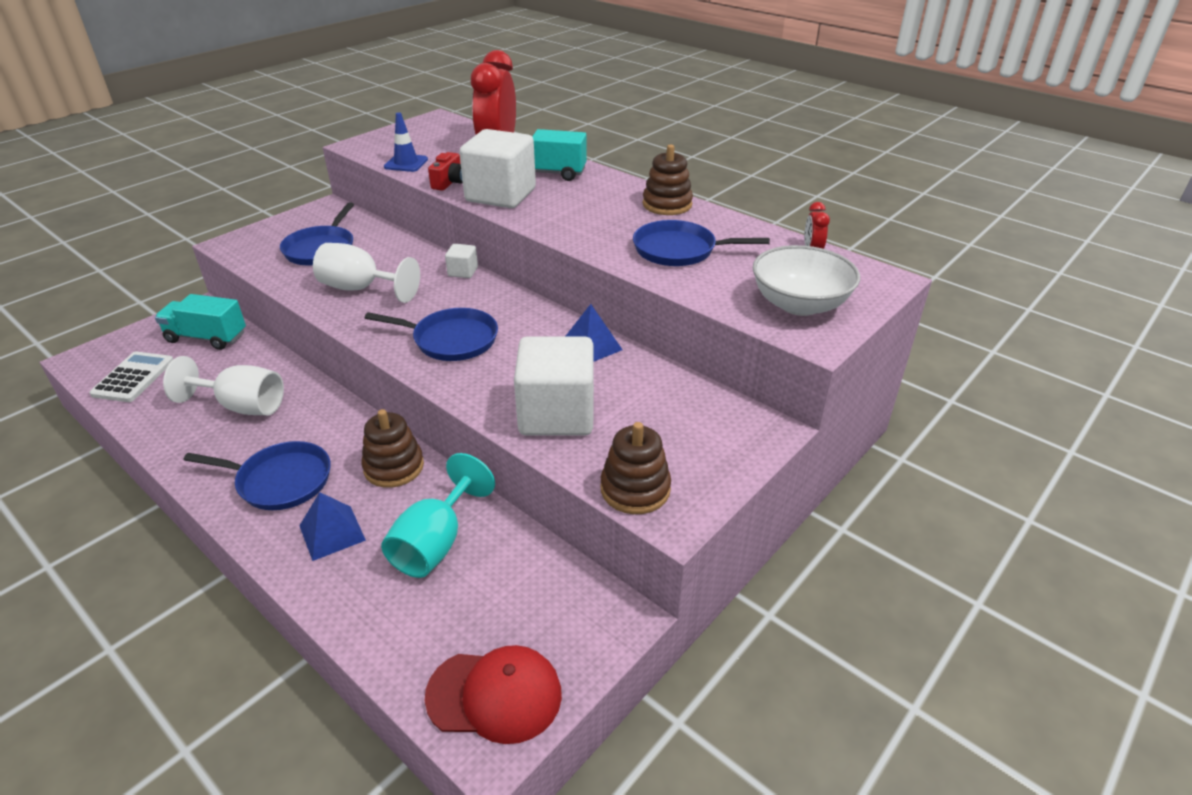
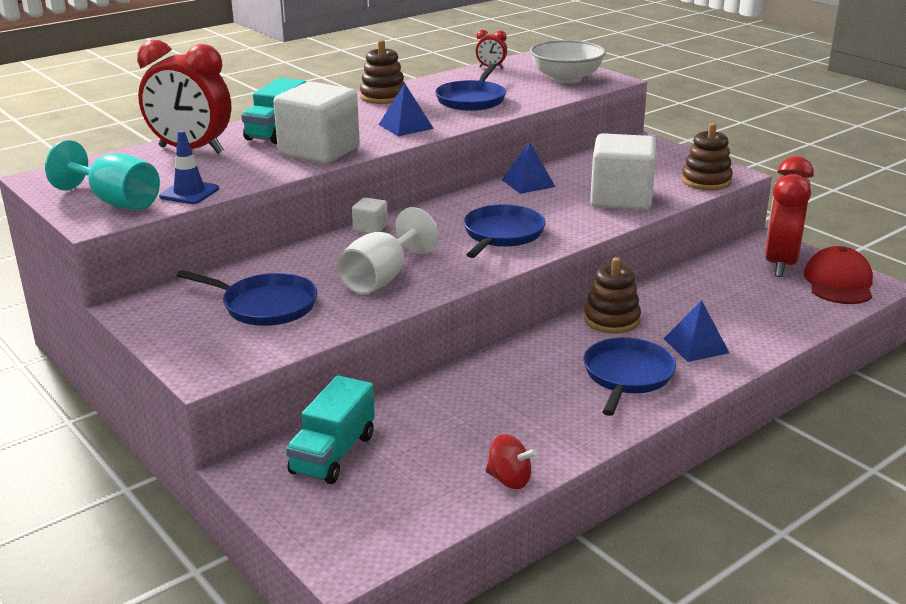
camera: 80 degrees left, 10 degrees down
(133, 377) = (412, 502): white calculator -> none
(141, 420) = (509, 479): none -> red spinning top
(242, 406) = (499, 410): white goblet -> none
(436, 543) = (705, 301): turquoise goblet -> turquoise goblet (116, 202)
(449, 182) = (268, 172): red camera -> none
(549, 627) = (780, 264): none -> red clock
(578, 224) = (406, 126): none -> blue pyramid

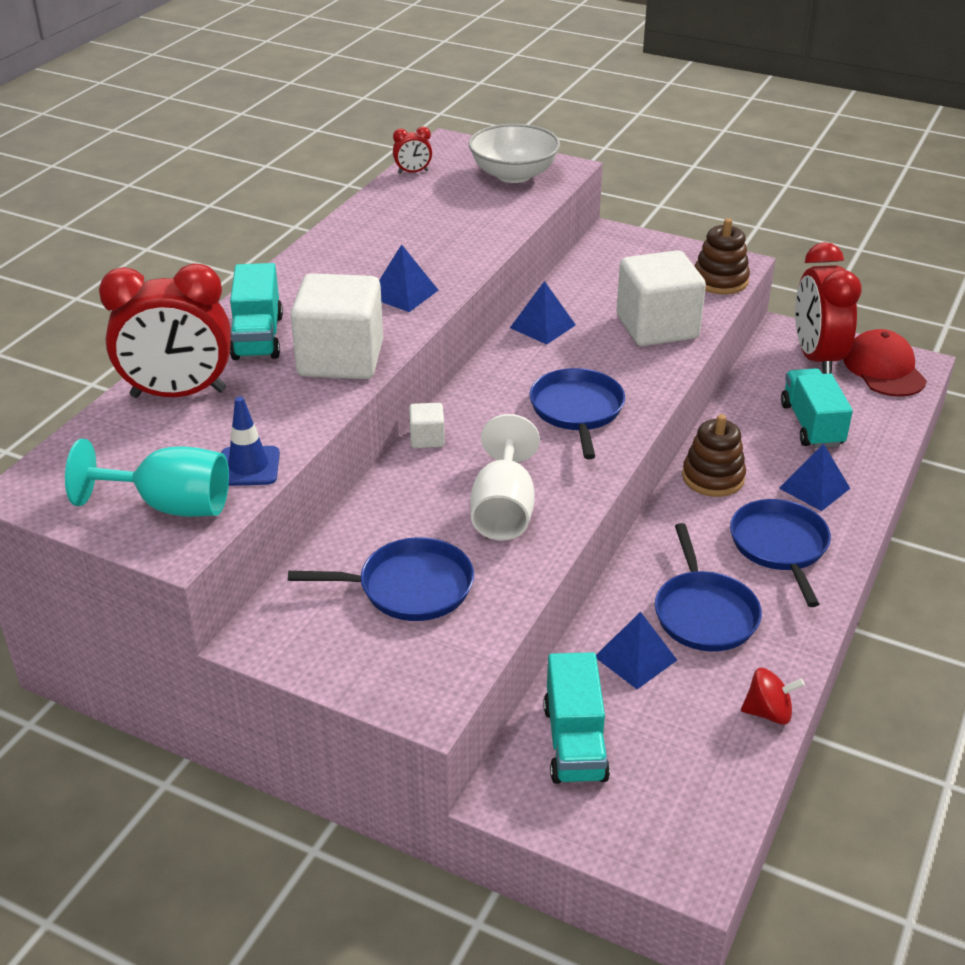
camera: 25 degrees left, 10 degrees up
(383, 97) = (331, 248): brown stacking toy -> none
(433, 416) = (635, 658): none -> blue pyramid
(472, 100) = (439, 232): blue pan -> blue pan (704, 613)
(733, 305) = (811, 425): none -> turquoise truck

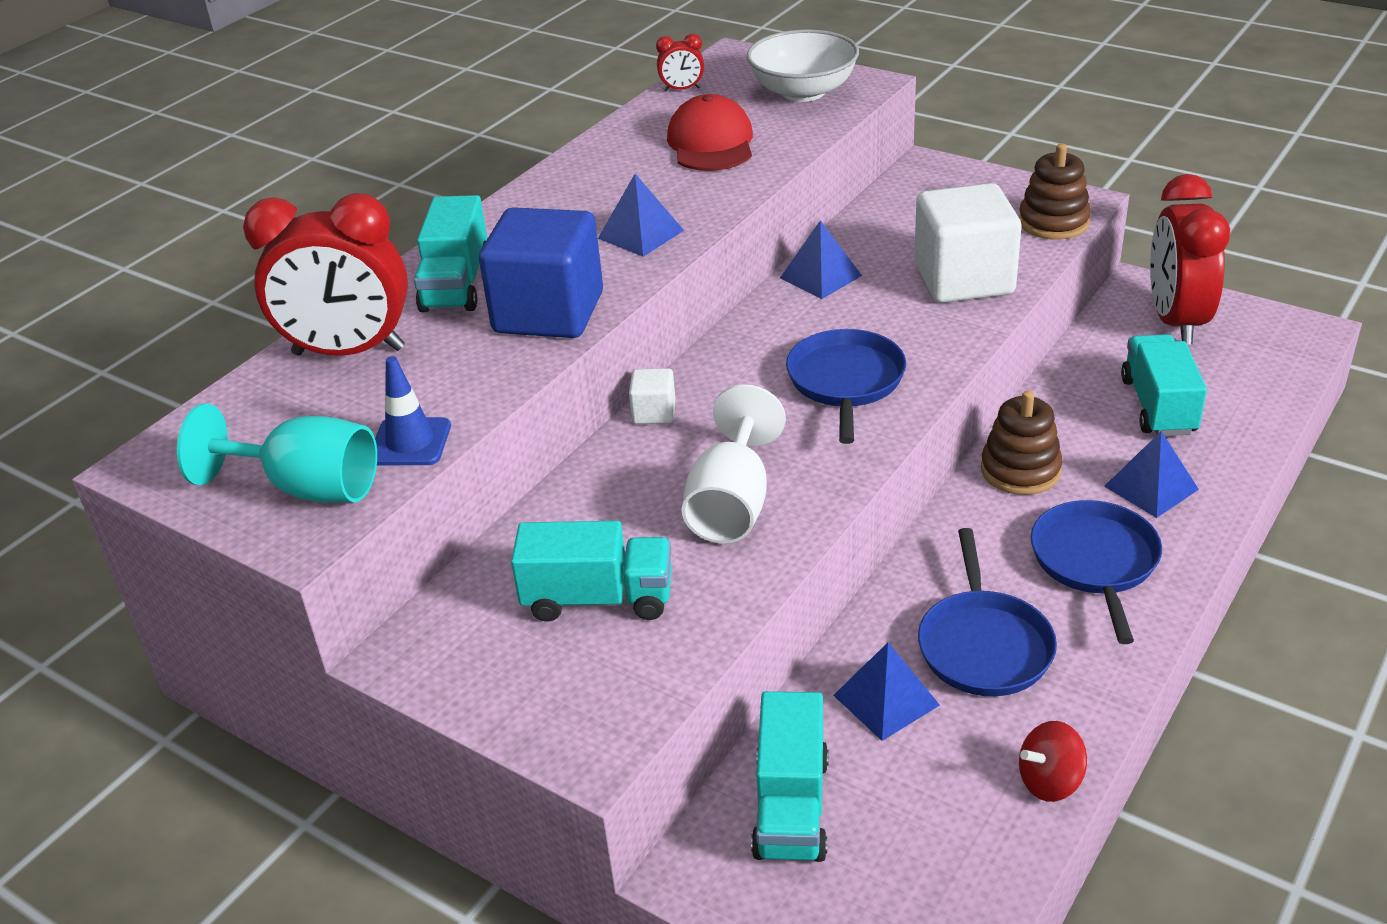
camera: 10 degrees right, 0 degrees up
(340, 359) = (548, 313): white cube -> blue cube
(410, 587) = (598, 598): blue pan -> turquoise truck
(768, 712) = (1050, 781): red spinning top -> red spinning top turned 150 degrees clockwise
(884, 369) = (1263, 337): red cap -> red cap (711, 143)

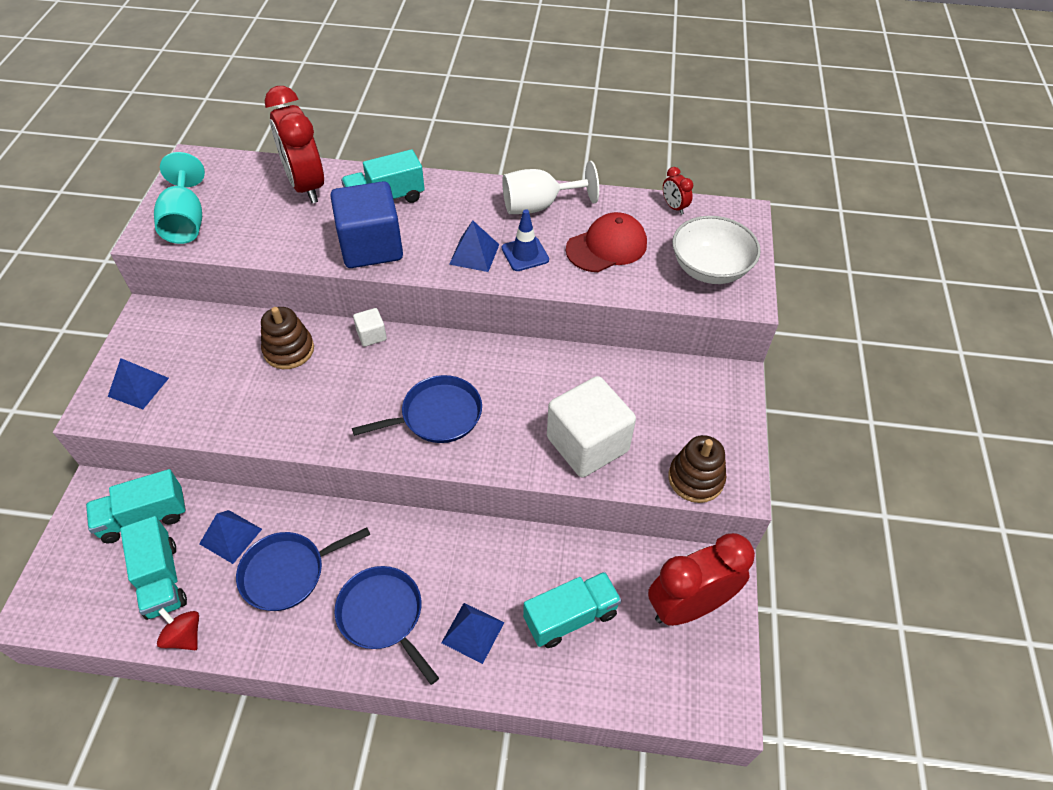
camera: 60 degrees right, 15 degrees up
(410, 442) = (232, 241): blue traffic cone -> blue traffic cone (525, 254)
(598, 598) = (204, 371): turquoise truck -> turquoise truck (161, 579)
(732, 504) = (297, 400): white goblet -> white goblet (539, 206)
(821, 276) = (552, 365): blue pyramid -> blue pyramid (138, 387)
(1020, 470) = (461, 548): brown stacking toy -> brown stacking toy (289, 350)
(1095, 561) = (383, 615): blue pan -> blue pan turned 105 degrees counterclockwise

